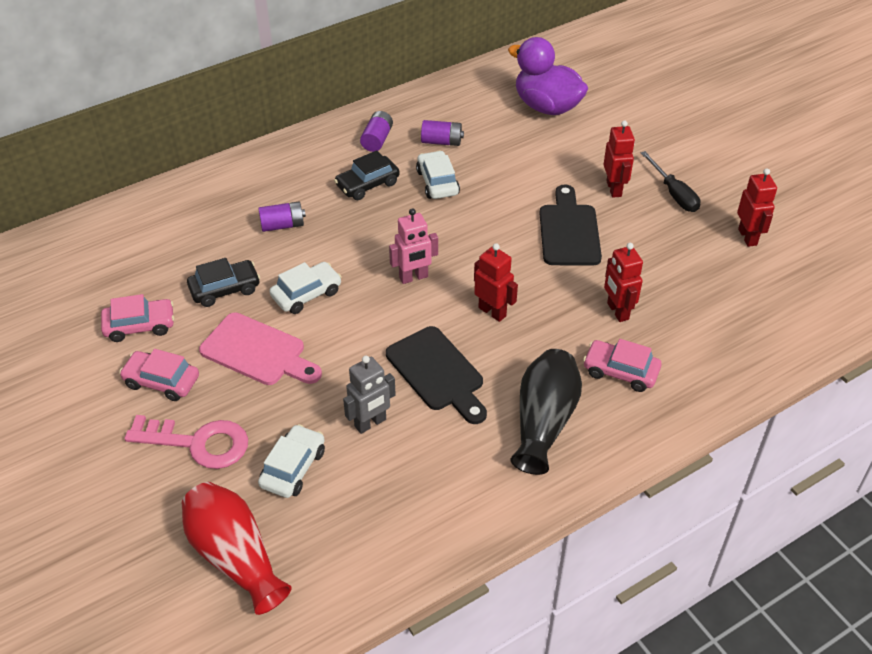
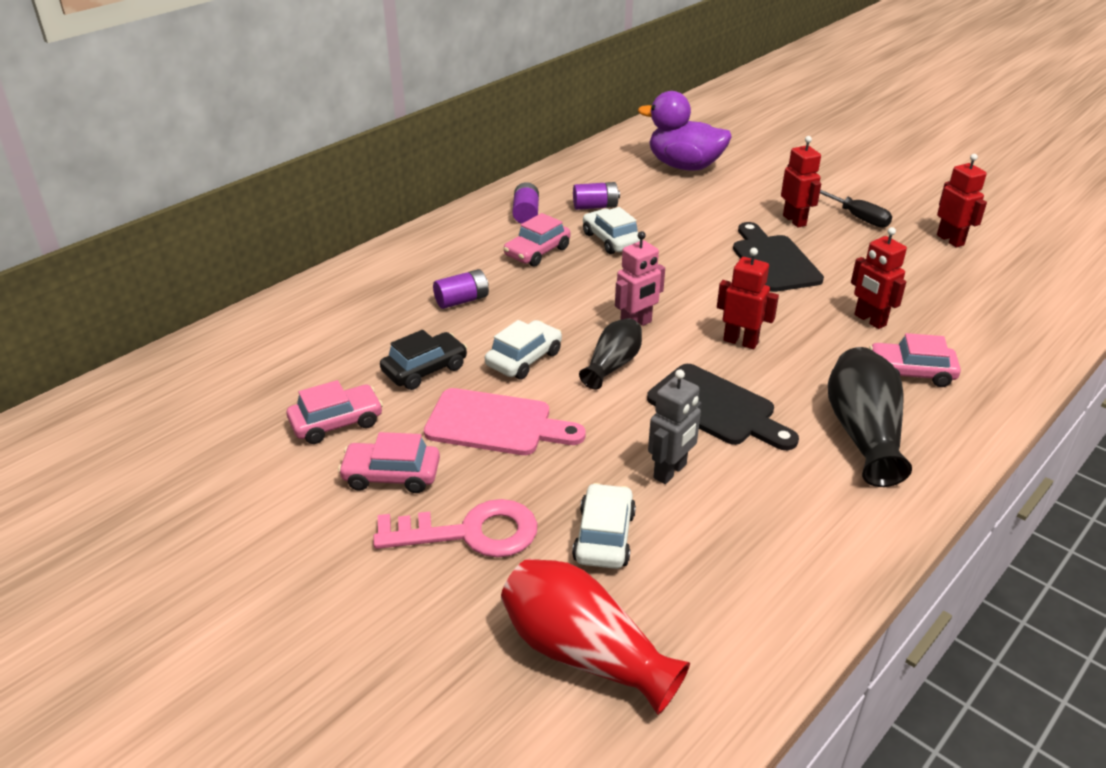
camera: 15 degrees left, 10 degrees down
(367, 184) = (537, 252): black car -> pink car
(374, 314) = (612, 365): none -> black vase

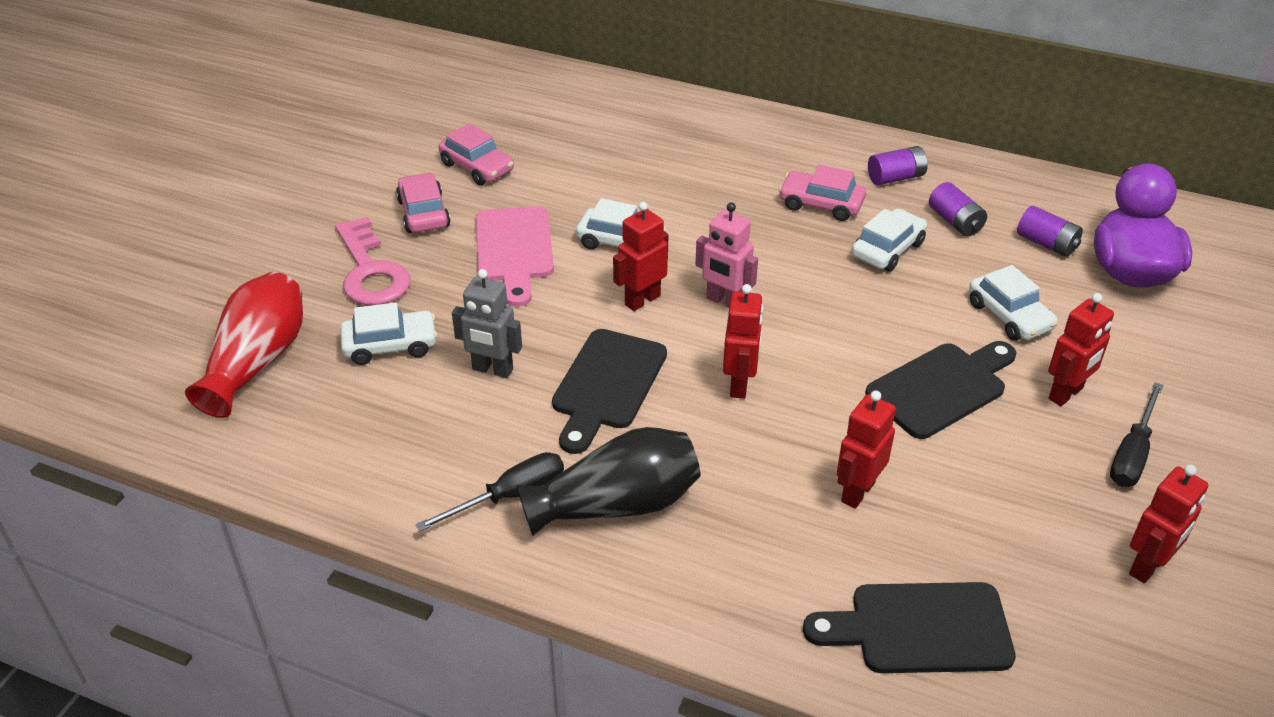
camera: 70 degrees right, 5 degrees up
(425, 369) = (572, 190): black car -> none
(462, 300) = (695, 181): purple battery -> purple battery (1046, 244)
(612, 365) = (642, 300): black vase -> red robot
(709, 217) = (1009, 316): none -> white car
(841, 491) = (510, 496): none -> black screwdriver
(910, 372) = (760, 539): pink car -> none
(998, 329) = (920, 629): none -> black cutting board

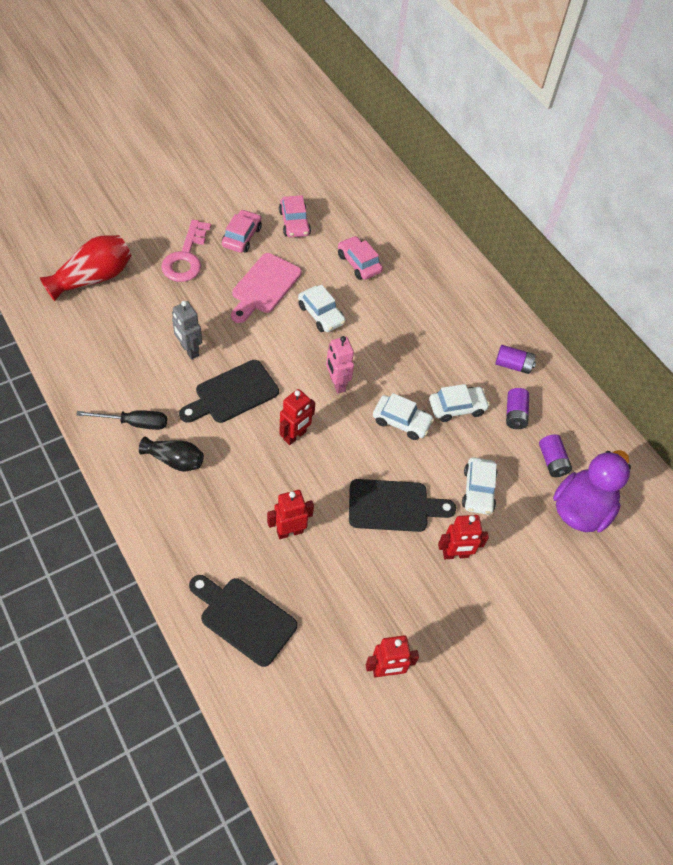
camera: 30 degrees right, 15 degrees up
(390, 345) = (157, 306): white car -> white car (401, 421)
(616, 505) = (175, 460): black vase -> black vase, size x0.63
(642, 300) = (297, 356): red robot -> none
(821, 204) = (451, 356): pink car -> pink car (359, 263)
(1132, 453) = (451, 610): black screwdriver -> none

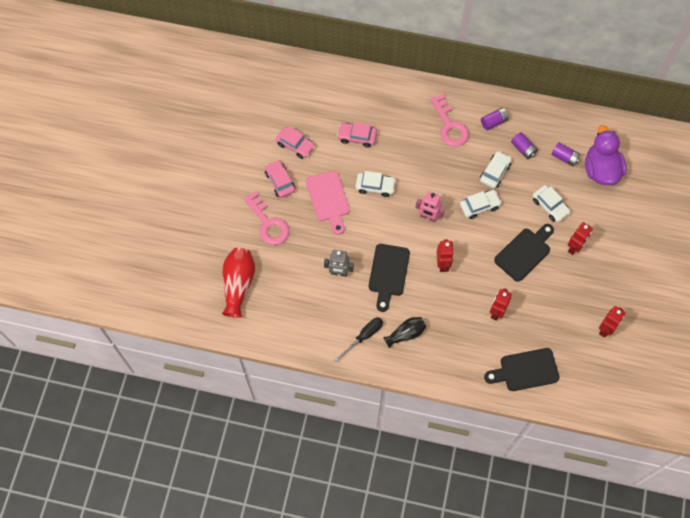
camera: 40 degrees left, 10 degrees up
(462, 329) = (449, 125): none -> pink key

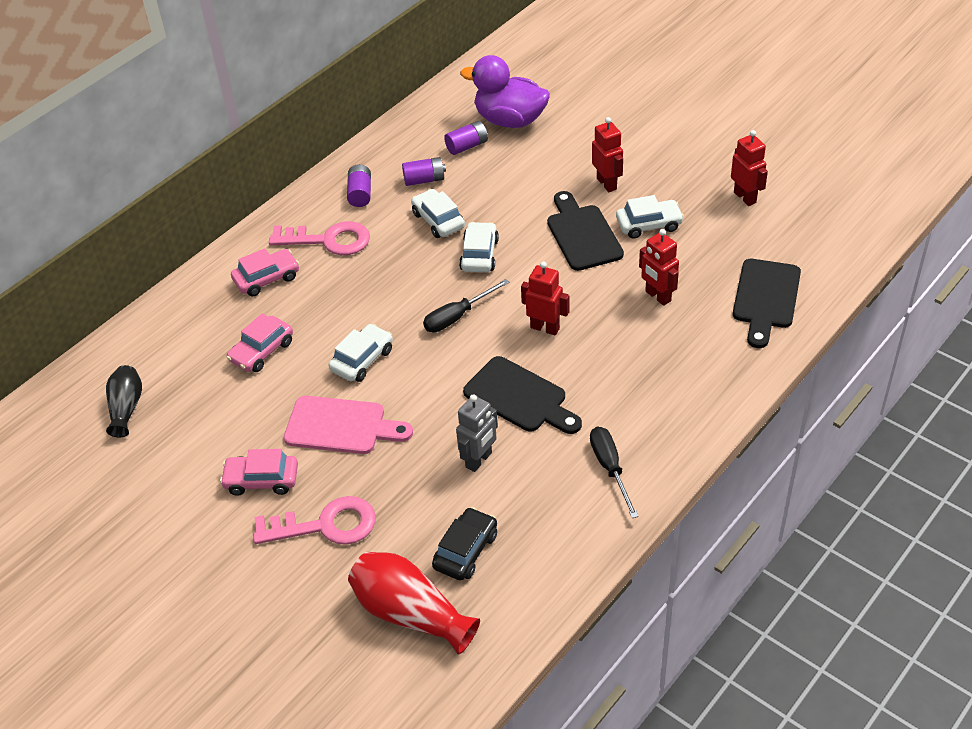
camera: 60 degrees left, 20 degrees down
(283, 292) = (465, 551): none -> black car
(295, 145) = (213, 434): pink car -> pink car (267, 278)
(406, 334) = (635, 413): black vase -> black vase (126, 408)
(428, 217) = (457, 316): pink robot -> black screwdriver
(550, 206) = (529, 185): white car -> white car (649, 225)

